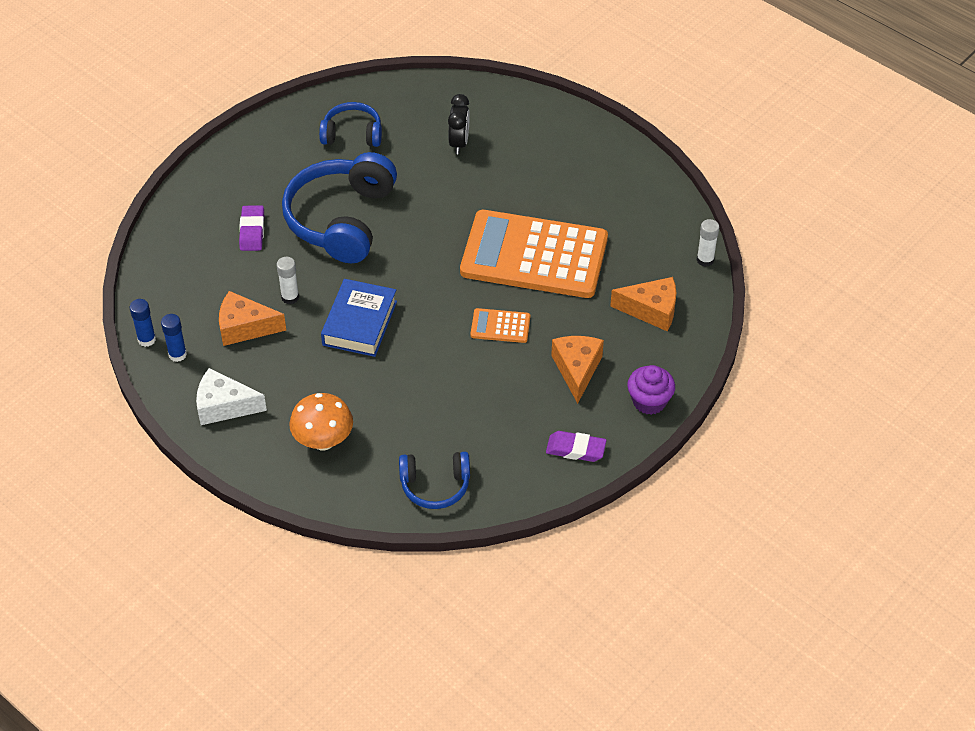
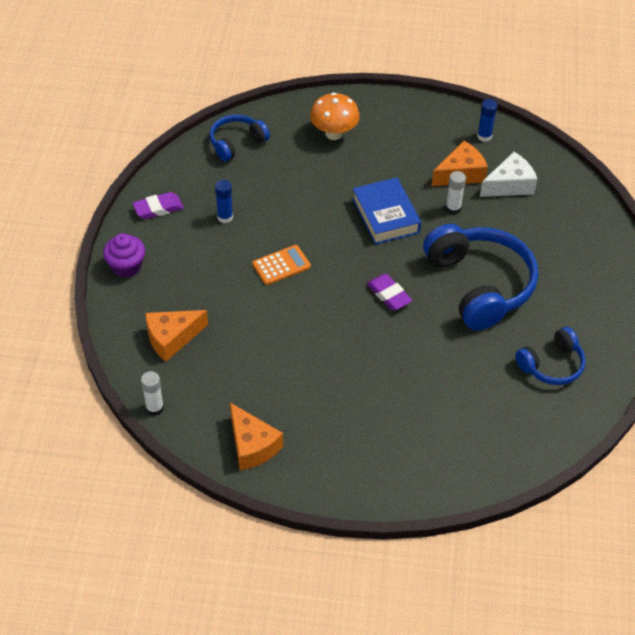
camera: 145 degrees right, 0 degrees up
(146, 339) = (515, 135): blue glue stick -> blue glue stick (225, 217)
(224, 406) = (419, 122): white cheese -> white cheese (510, 185)
(252, 231) = (534, 241): purple eraser -> purple eraser (389, 295)
(459, 143) = (455, 407): black clock -> none
(534, 255) = (302, 336): orange calculator -> none
(577, 370) = (197, 262): orange cheese -> orange cheese (252, 446)

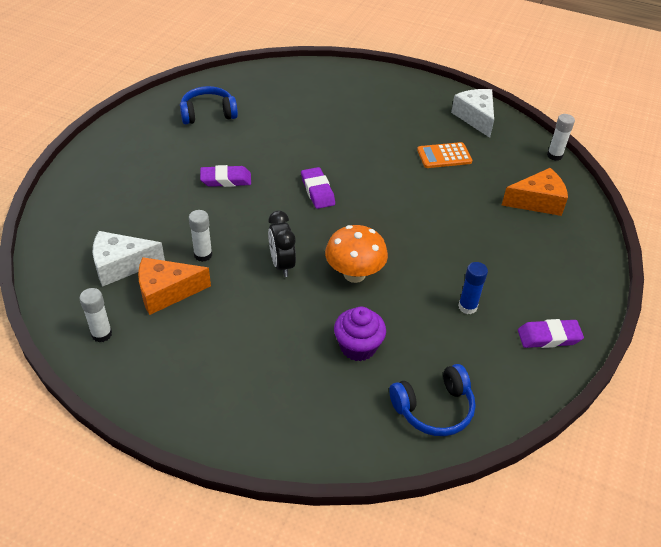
camera: 165 degrees left, 5 degrees down
(126, 266) = (585, 277): purple cupcake -> purple cupcake (358, 347)
(252, 446) = (475, 118): orange cheese -> white cheese
(281, 265) = (415, 240): orange calculator -> orange calculator (444, 156)
(334, 133) = (294, 389): orange mushroom -> orange mushroom (354, 274)
(385, 216) = (282, 264): blue book -> black clock
(480, 285) = (226, 180): blue headphones -> purple eraser
(484, 136) = (101, 334): blue glue stick -> white glue stick

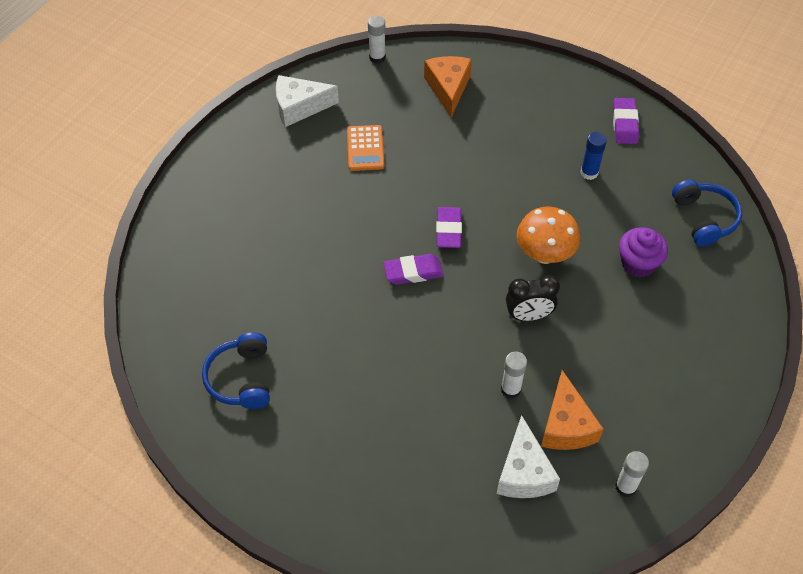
camera: 80 degrees left, 10 degrees up
(226, 180) = (382, 362): purple eraser -> purple eraser (448, 230)

